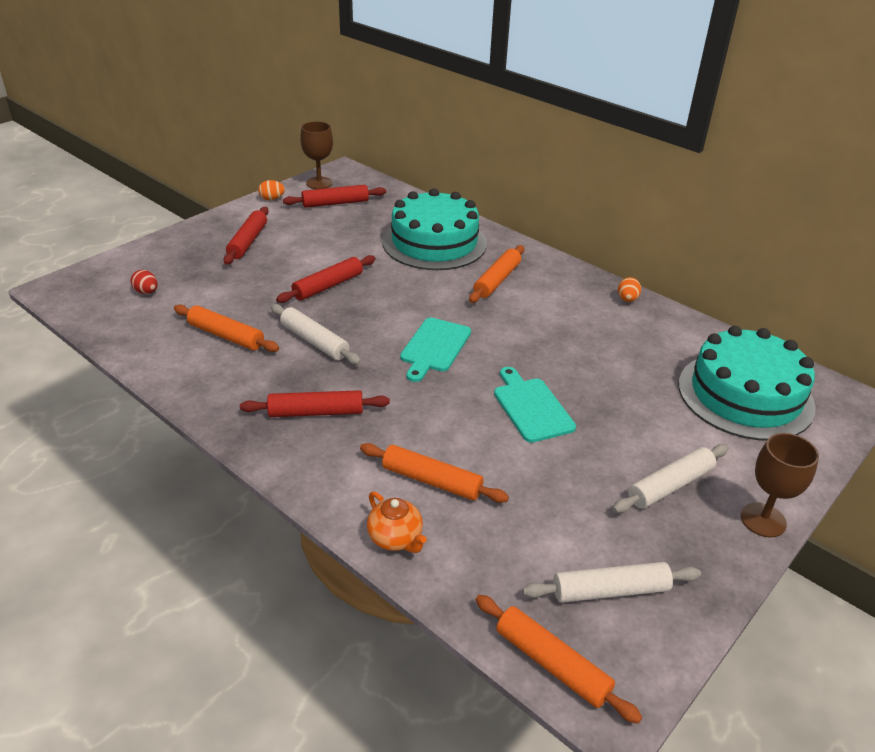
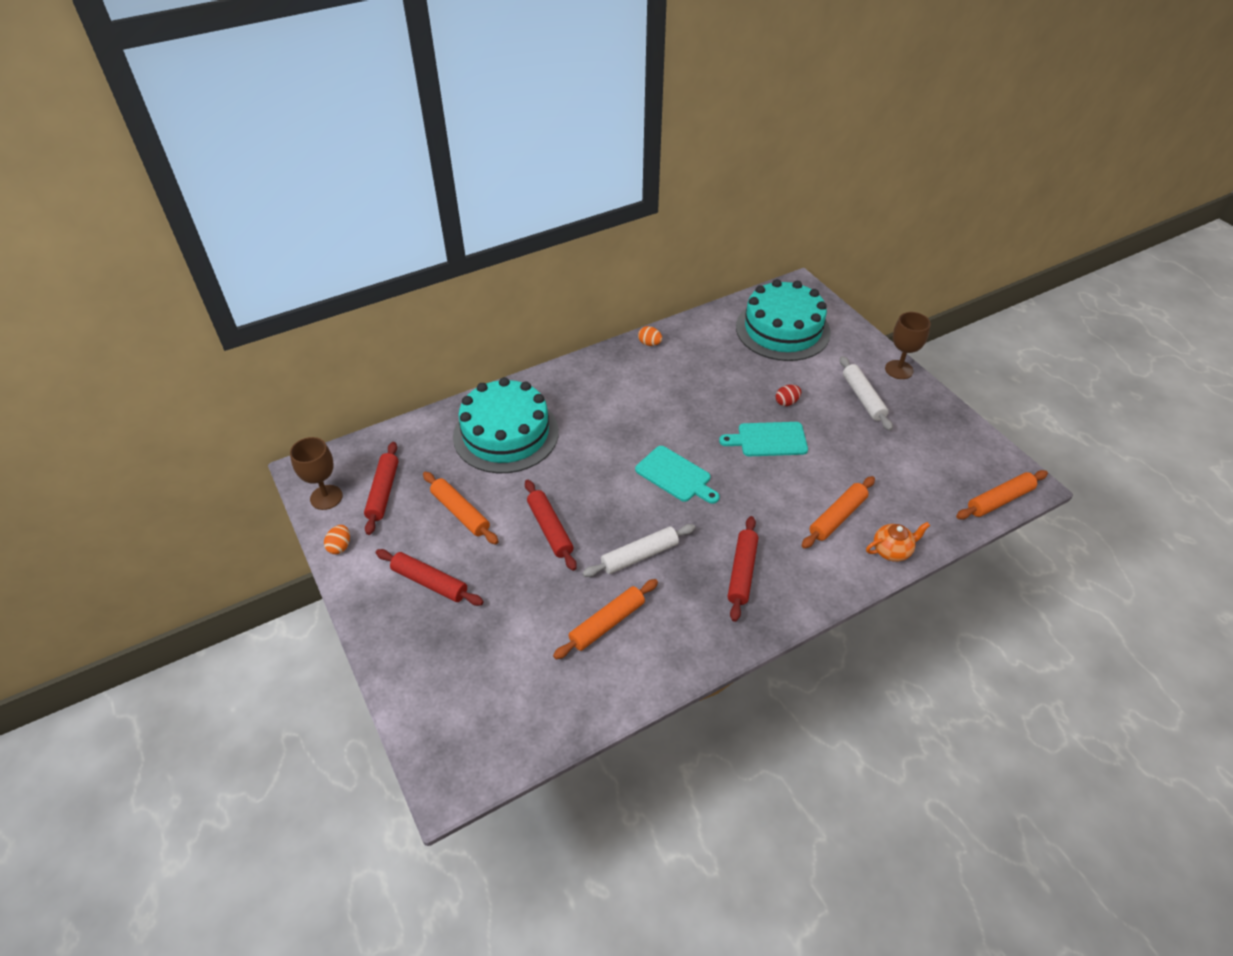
camera: 70 degrees left, 10 degrees up
(146, 292) = (496, 688): red egg -> red egg (786, 402)
(497, 280) = (590, 409): orange rolling pin -> orange rolling pin (460, 512)
(610, 590) = (947, 456): white rolling pin -> none

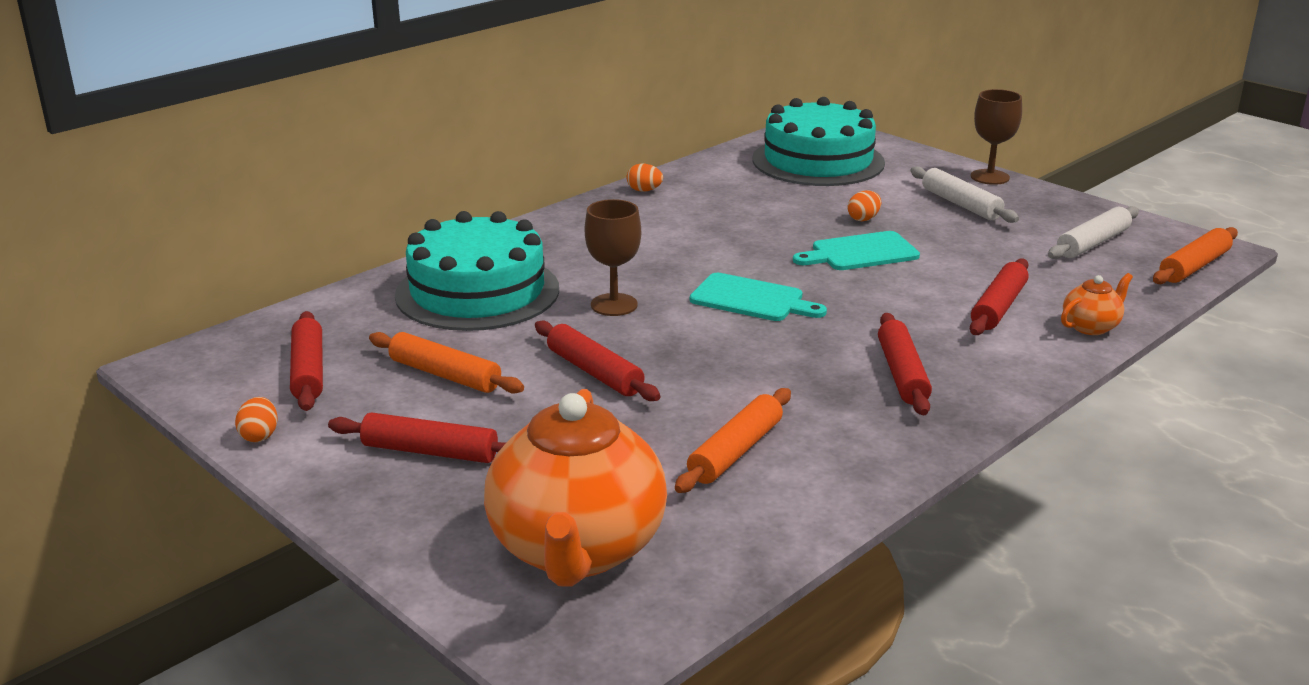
camera: 15 degrees left, 20 degrees down
(326, 497) = (213, 388): brown goblet -> brown goblet (614, 305)
(483, 689) = (577, 550): none -> orange teapot
(639, 556) = (745, 379): white rolling pin -> white rolling pin (1092, 243)
(786, 402) = (863, 219): red egg -> orange egg
(837, 517) = (998, 307): orange rolling pin -> red rolling pin

